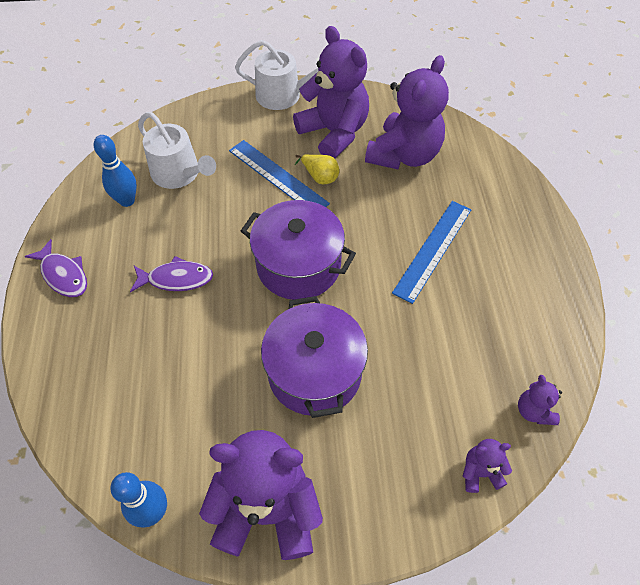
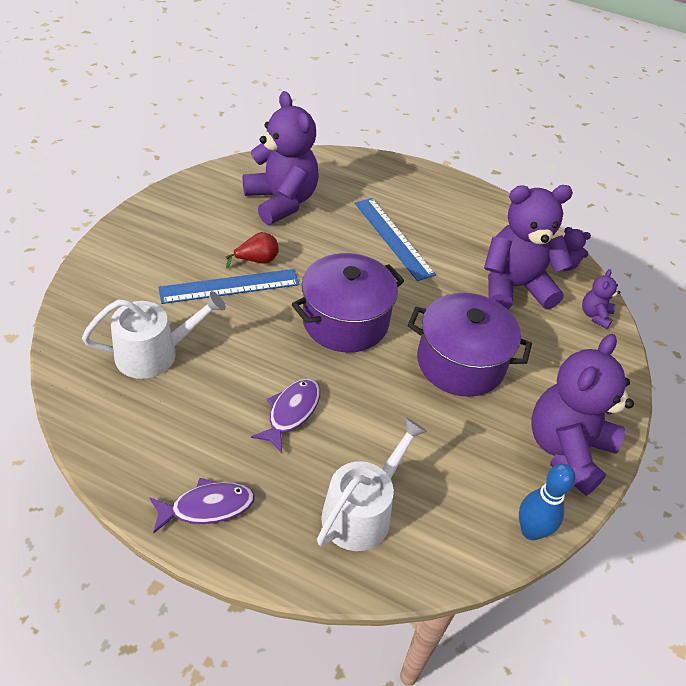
camera: 65 degrees left, 10 degrees down
(127, 200) = (150, 411): blue bowling pin -> none
(284, 95) = (127, 233): white watering can -> white watering can (362, 511)
(319, 177) = (257, 260): yellow pear -> red pear
(334, 133) = (213, 226): purple teddy bear -> purple teddy bear (514, 287)

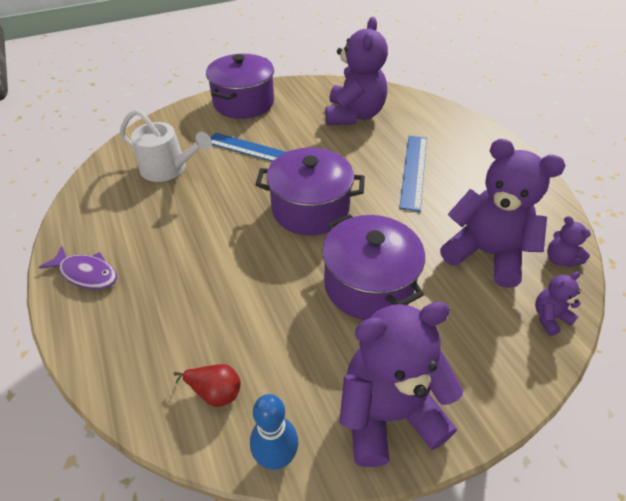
camera: 45 degrees right, 0 degrees up
(147, 236) = (244, 103): none -> purple pot
(257, 260) = (294, 144): red pear -> red pear (215, 391)
(291, 412) = (203, 247): purple fish -> none
(362, 511) = (169, 342): white watering can -> none

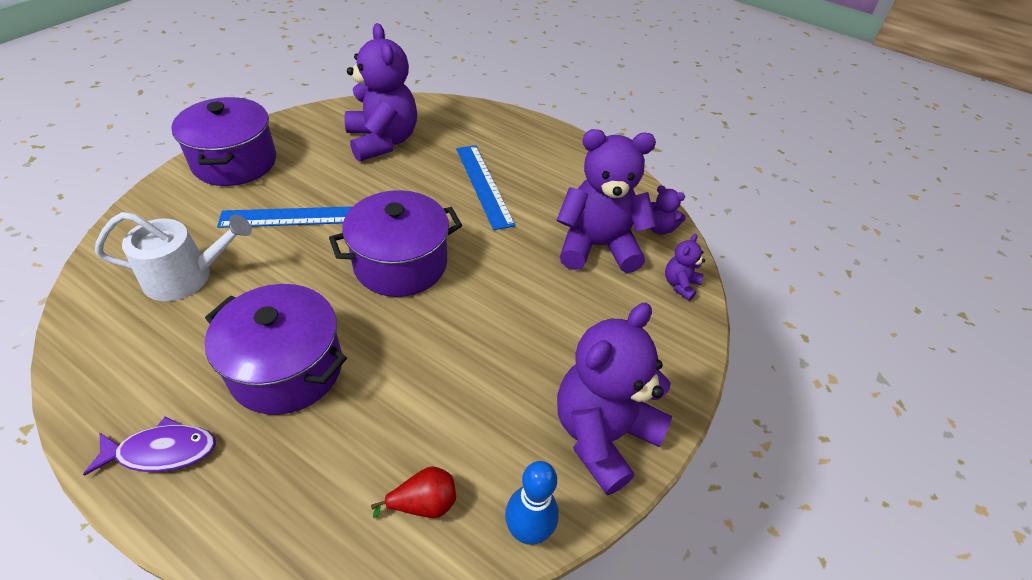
camera: 35 degrees left, 0 degrees up
(368, 284) = (510, 320): purple pot -> purple pot (287, 368)

